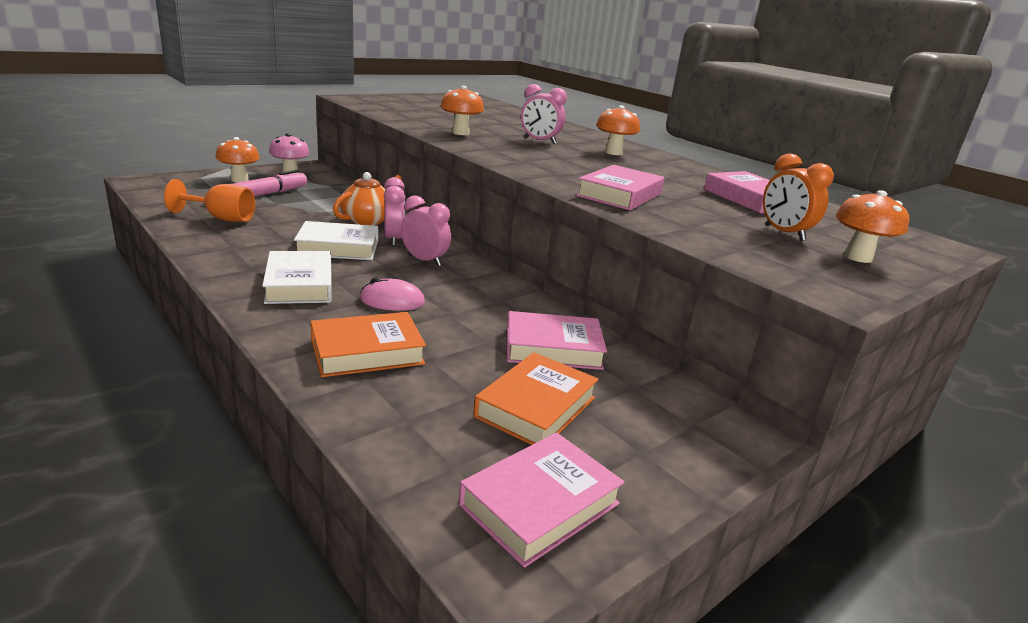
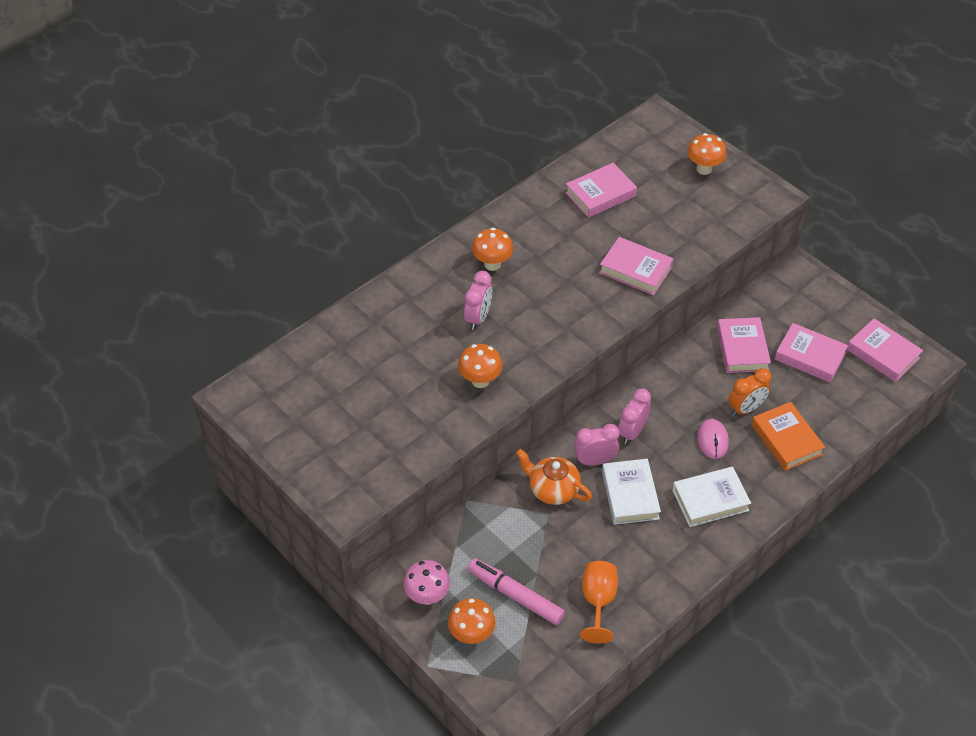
camera: 90 degrees left, 25 degrees up
(536, 407) = (810, 356): orange book -> pink book
(784, 233) = (676, 193): orange clock -> orange clock (746, 408)

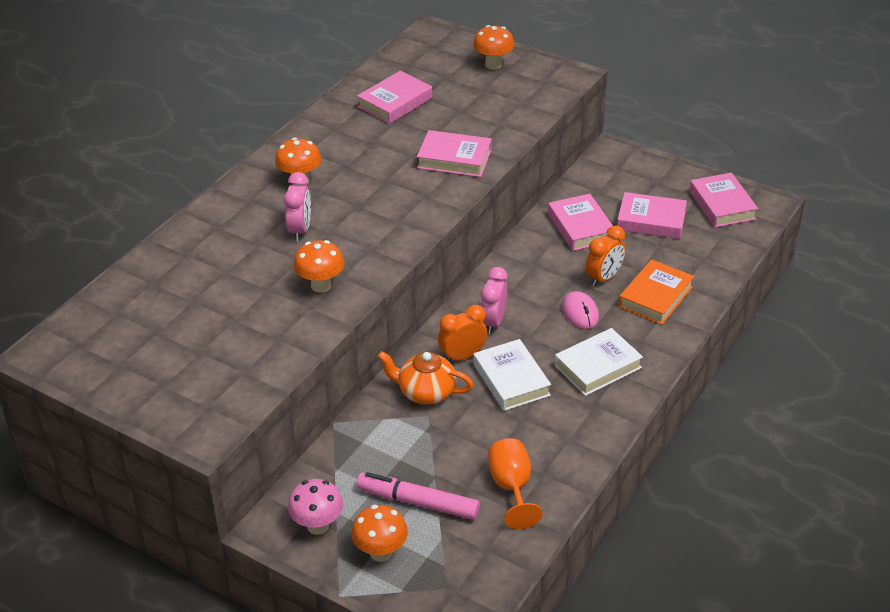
camera: 15 degrees left, 10 degrees down
(595, 461) = (462, 356): pink clock -> orange clock
(786, 440) = (655, 297): orange book -> orange book turned 75 degrees clockwise
(883, 354) = (722, 205): pink book -> pink book turned 45 degrees clockwise

